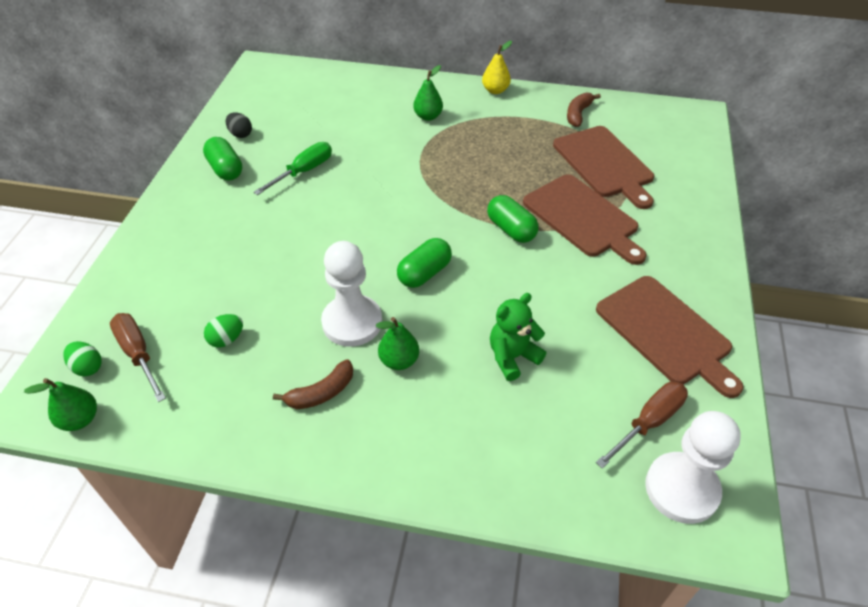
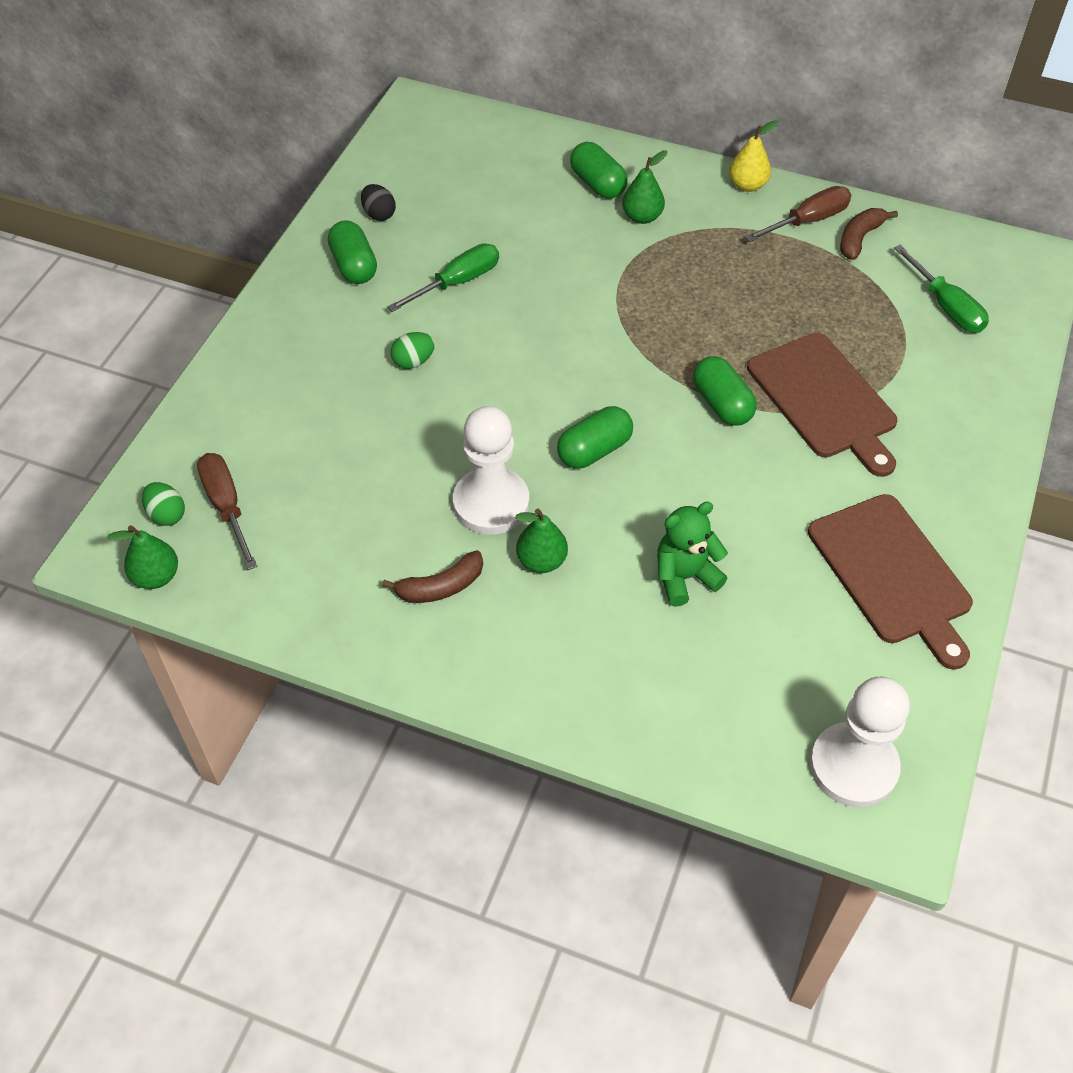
camera: 10 degrees right, 5 degrees up
(226, 339) = (334, 503): green egg -> green egg (413, 361)
(393, 100) = (597, 184): none -> green capsule
(605, 164) = (877, 323): brown cutting board -> none
(648, 149) = (946, 306): none -> green screwdriver
(649, 422) = (836, 683): brown screwdriver -> brown screwdriver (808, 221)

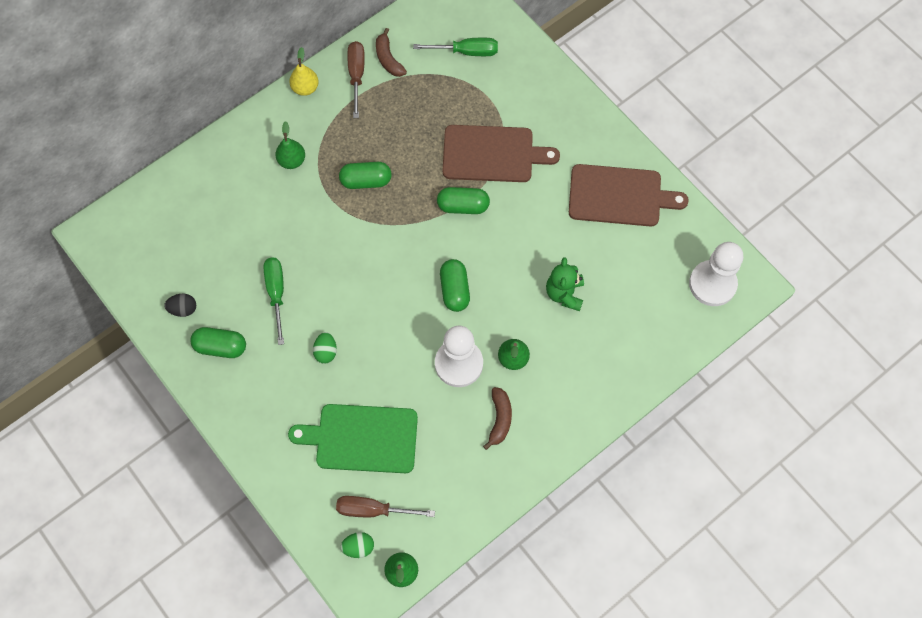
camera: 60 degrees left, 15 degrees up
(318, 450) = (362, 438): none -> green cutting board
(597, 184) = (246, 168): green capsule -> green capsule (366, 181)

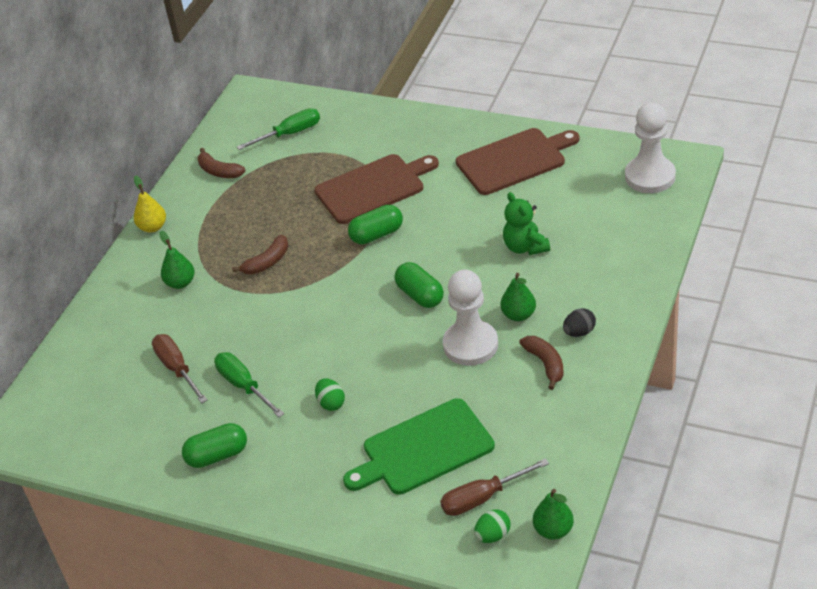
camera: 25 degrees left, 25 degrees down
(183, 309) = (153, 447): black egg -> black egg (579, 332)
(356, 75) = (197, 196): brown screwdriver -> brown screwdriver (177, 368)
(366, 181) = (267, 262): green capsule -> brown banana

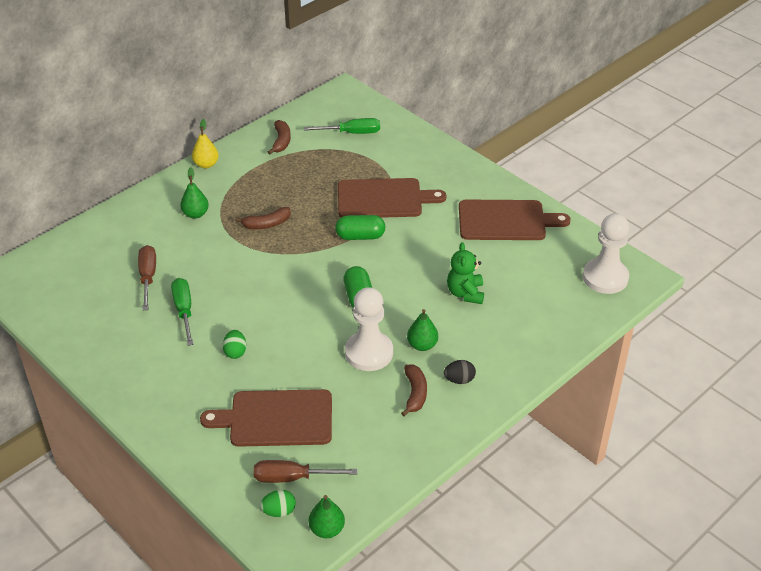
camera: 20 degrees right, 0 degrees up
(217, 455) = (129, 355): green capsule -> none
(219, 171) = (281, 141): brown banana -> brown banana turned 150 degrees counterclockwise
(423, 449) = (276, 419): green cutting board -> brown cutting board

